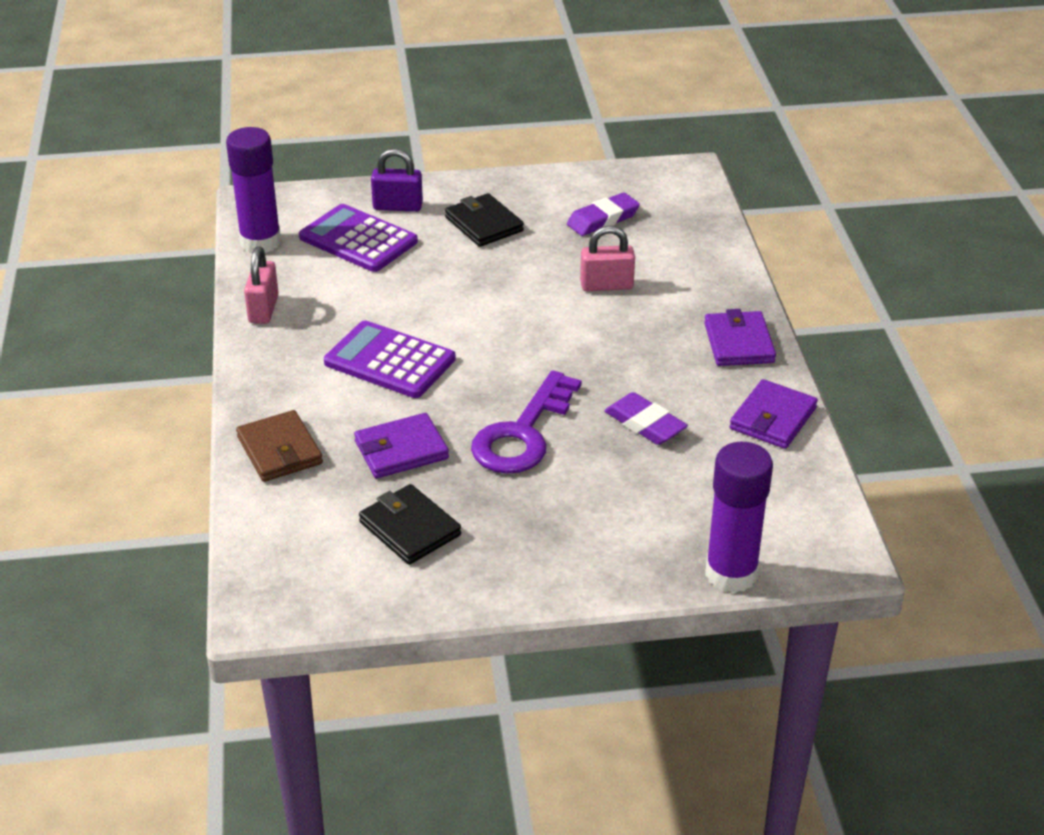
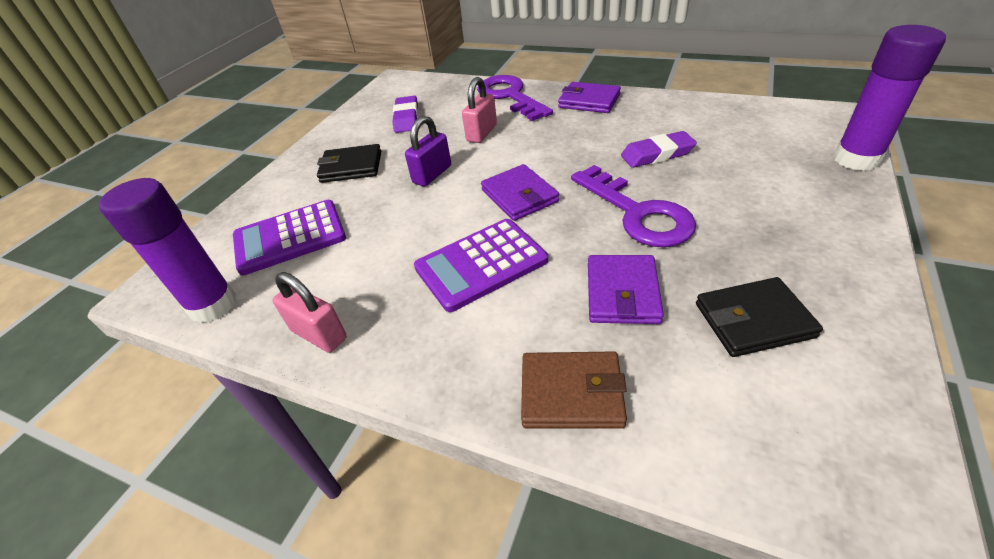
camera: 55 degrees left, 5 degrees up
(397, 206) = (275, 203): purple padlock -> purple padlock (432, 174)
(708, 277) = (510, 96): none -> purple key
(773, 418) = (678, 107): purple wallet -> purple wallet (519, 196)

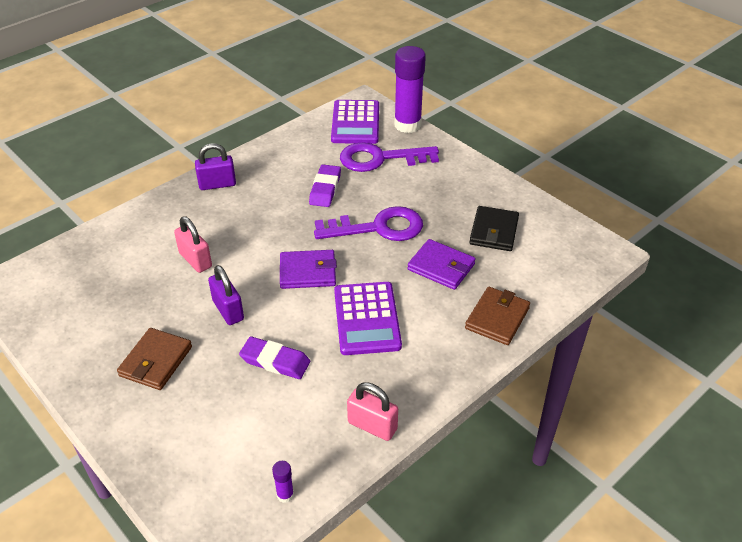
camera: 70 degrees left, 0 degrees up
(213, 305) = (285, 495): purple glue stick -> purple glue stick, size x0.40
(290, 237) = (232, 427): purple calculator -> purple calculator (355, 123)
(319, 334) = (372, 426): pink padlock -> pink padlock turned 60 degrees clockwise
(351, 167) = (156, 361): black wallet -> brown wallet
(406, 118) = (105, 299): purple eraser -> purple eraser (275, 361)
(510, 96) = (151, 221): purple key -> purple key (380, 158)
(589, 101) = (217, 184): purple wallet -> purple padlock

